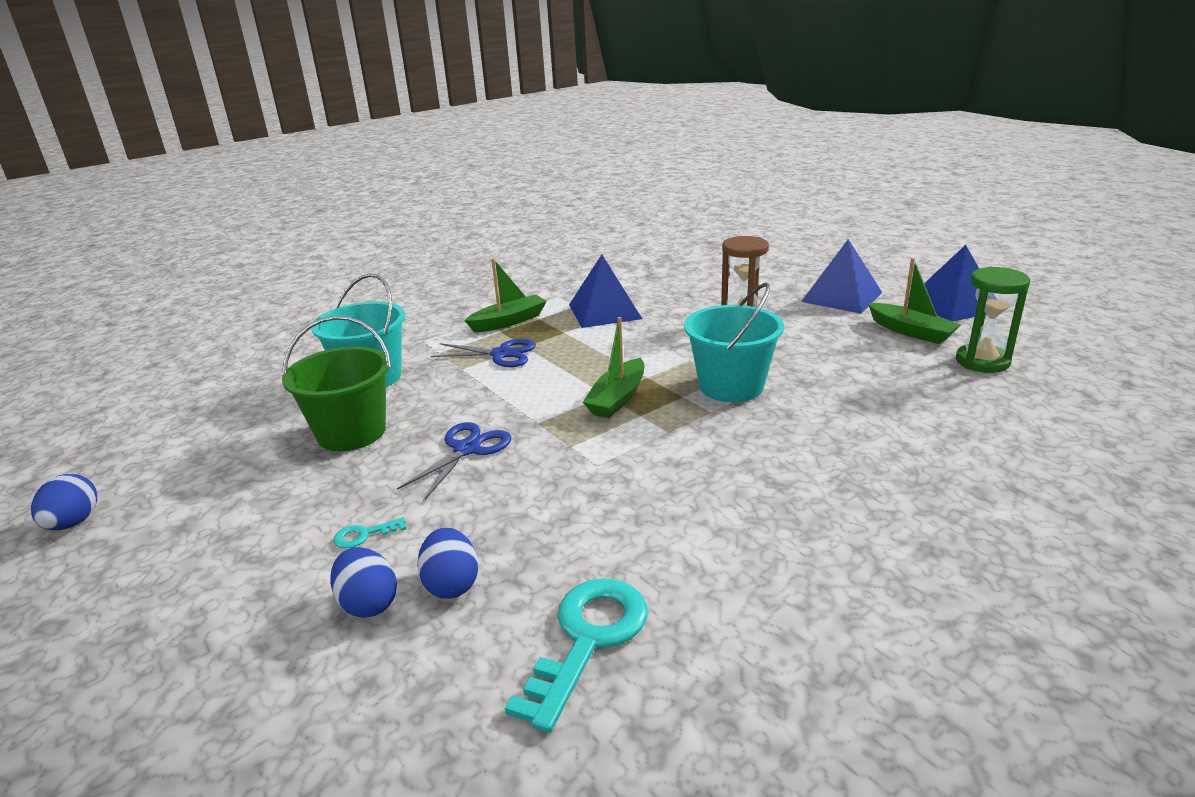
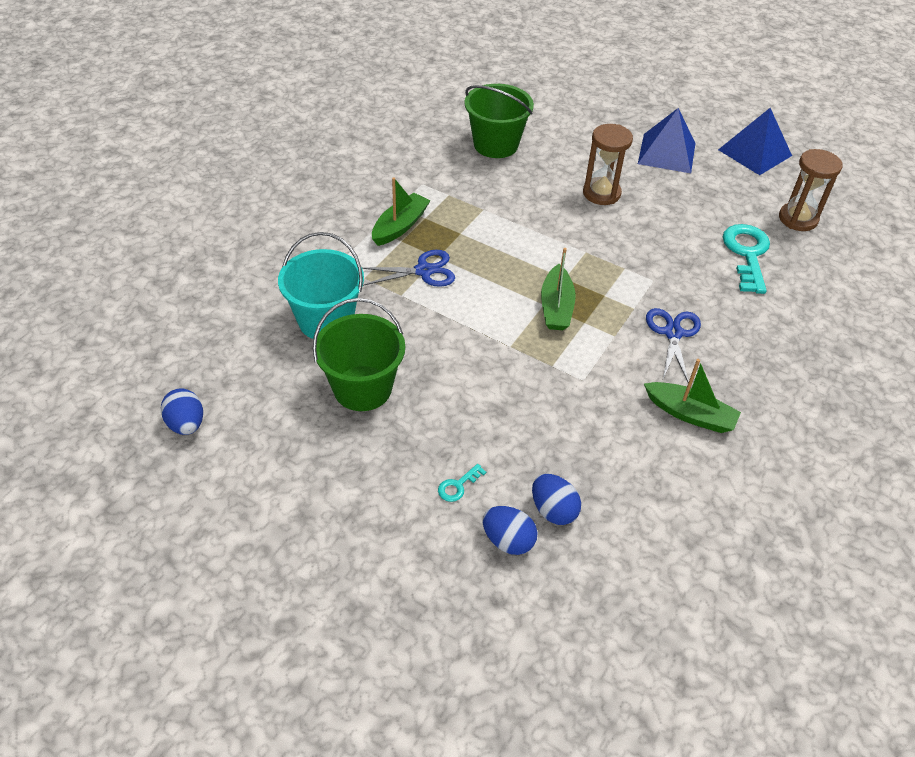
camera: 25 degrees left, 20 degrees up
(73, 523) = (203, 535): blue egg -> blue egg (186, 424)
(467, 449) = (474, 386): blue scissors -> blue scissors (673, 333)
(588, 639) = (668, 527): turquoise key -> turquoise key (747, 254)
(604, 311) = (479, 199): blue pyramid -> none
(655, 277) = (496, 144): none -> green bucket
(731, 386) = (634, 277): turquoise bucket -> none
(911, 331) = (736, 191): green boat -> green boat (690, 414)
(982, 361) = (798, 219): green hourglass -> brown hourglass

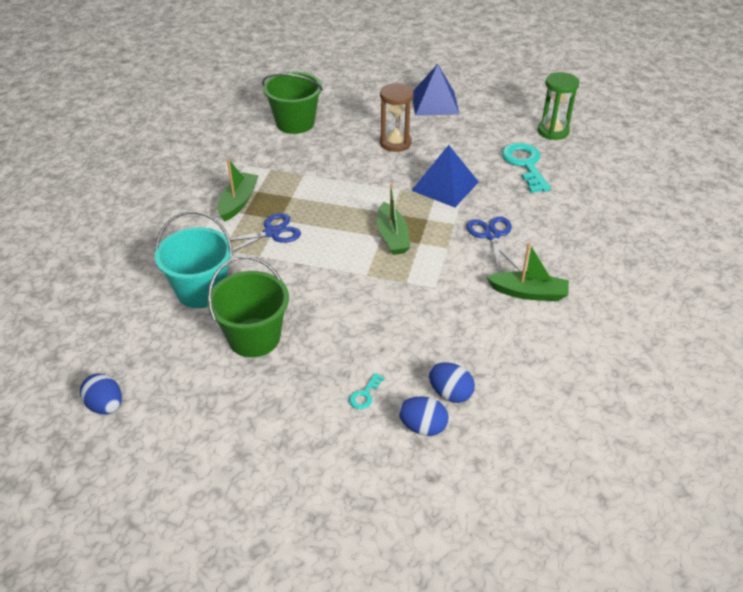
camera: 15 degrees left, 5 degrees down
(754, 152) = (502, 90): blue pyramid -> blue pyramid (445, 186)
(798, 219) = (553, 131): brown hourglass -> green hourglass

